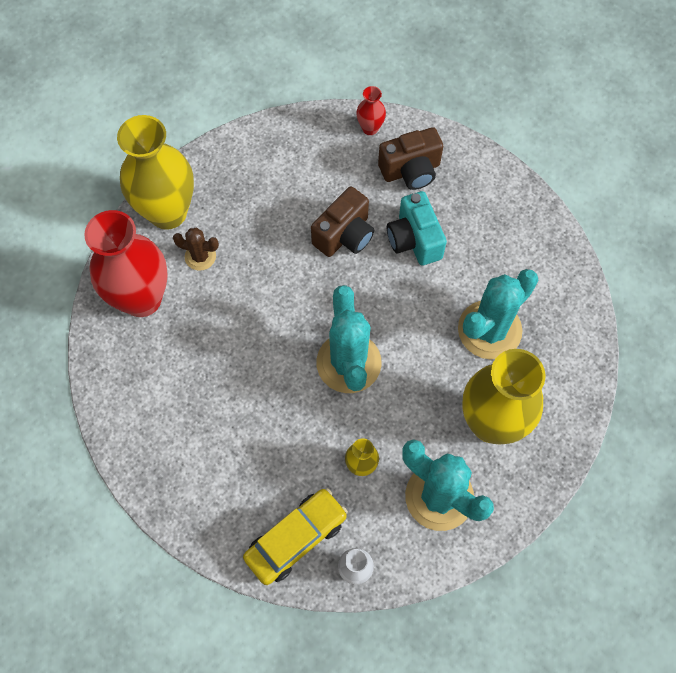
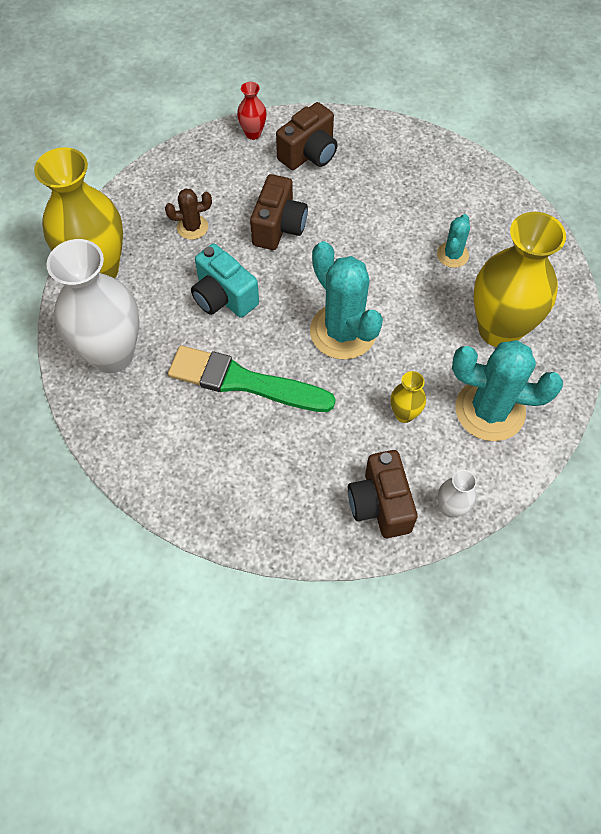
camera: 25 degrees left, 5 degrees down
(142, 299) = (112, 355): red vase -> white vase
(200, 256) = (151, 296): brown cactus -> brown cactus (192, 227)
(239, 373) = (244, 382): none -> green brush
(296, 538) = (380, 504): yellow car -> brown camera
(414, 240) = (344, 208): turquoise camera -> turquoise camera (224, 297)
(489, 330) = (452, 255): turquoise cactus -> turquoise cactus, size x0.51

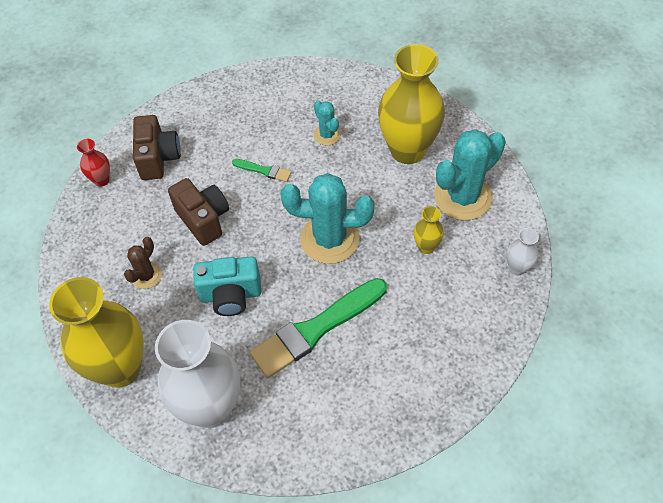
camera: 50 degrees left, 5 degrees down
(368, 235) = (264, 170): none -> green brush
(380, 504) = (483, 308): brown camera -> none

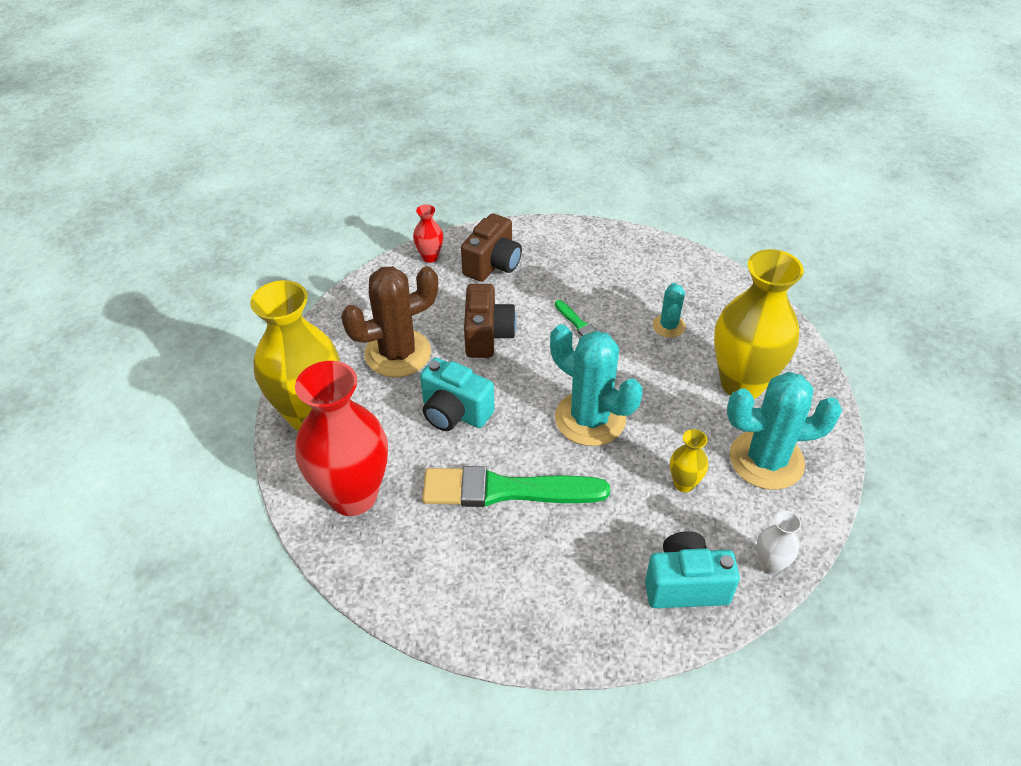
camera: 35 degrees right, 10 degrees down
(146, 275) = (398, 353): brown cactus -> brown cactus, size x1.97
(211, 407) = (353, 496): white vase -> red vase
(479, 316) = (685, 585): none -> turquoise camera

